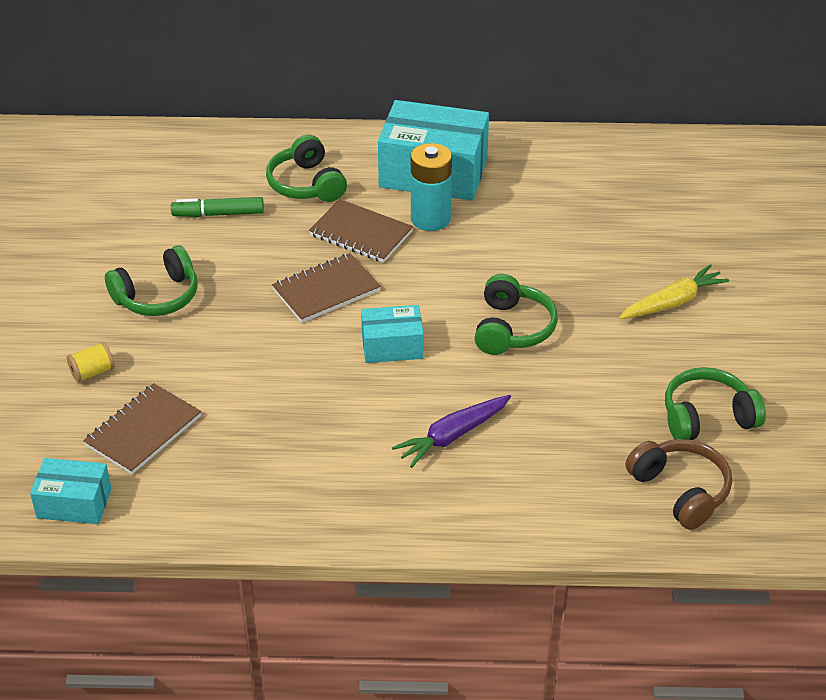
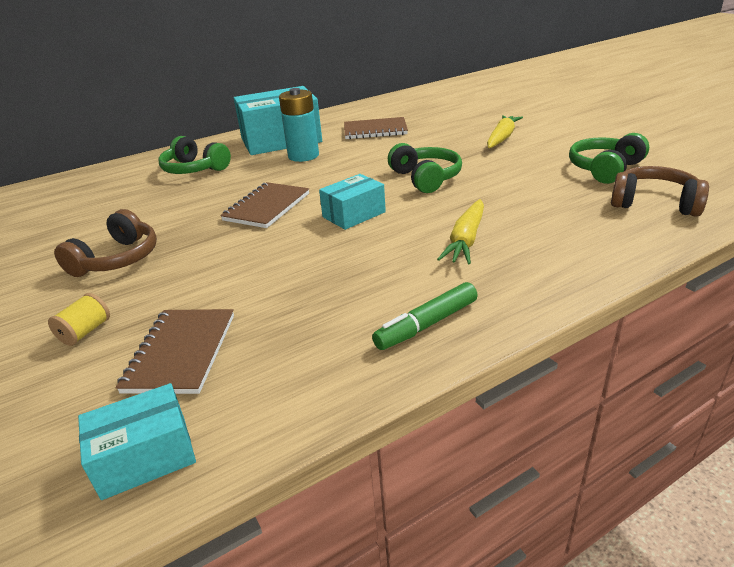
camera: 30 degrees left, 10 degrees down
(157, 296) = (117, 259): green headphones -> brown headphones
(218, 214) = (135, 201): green marker -> green marker (426, 324)
(361, 233) = (261, 176): brown notebook -> brown notebook (375, 130)
(452, 436) = (466, 240): purple carrot -> yellow carrot

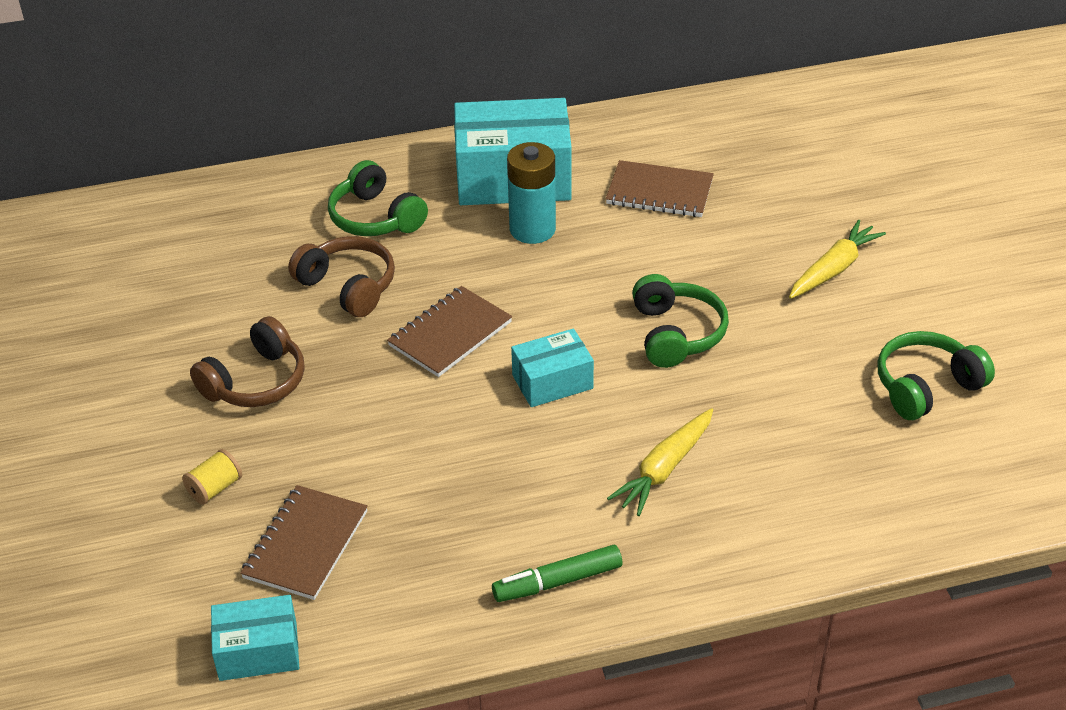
camera: 15 degrees right, 10 degrees up
(654, 203) = (935, 474): brown headphones -> brown headphones (348, 286)

